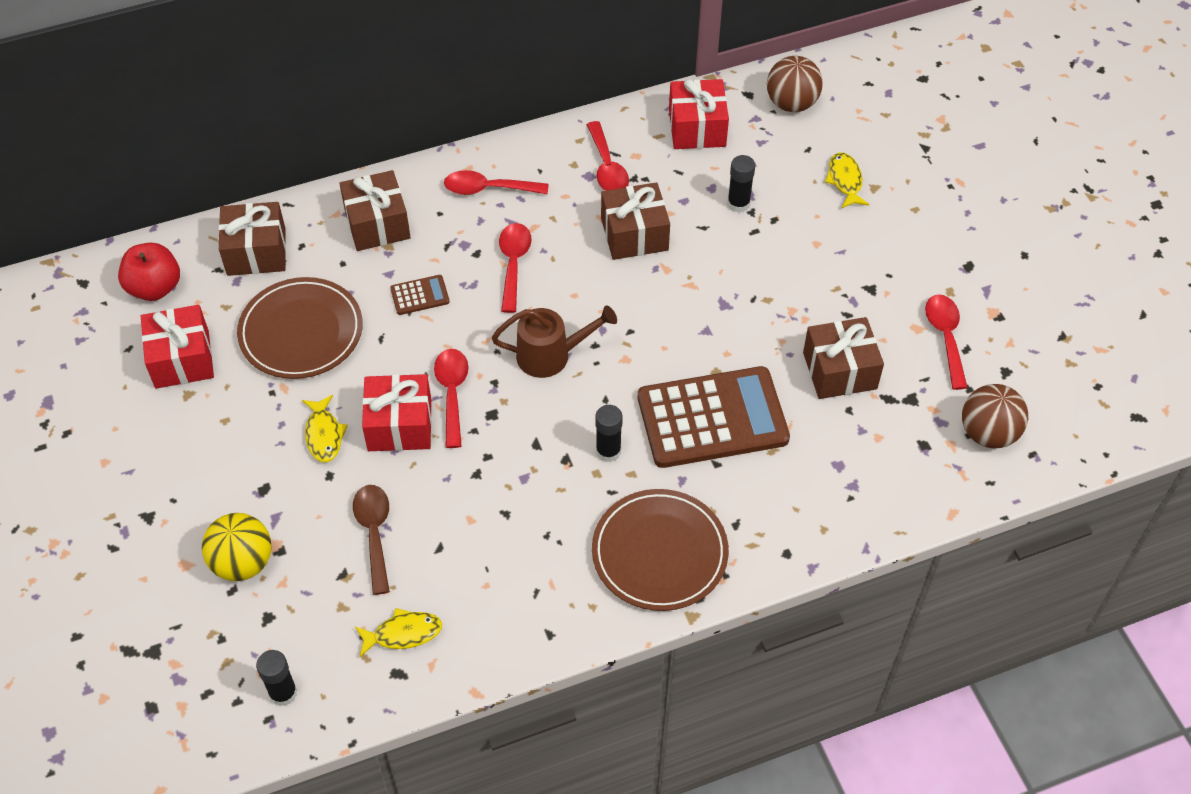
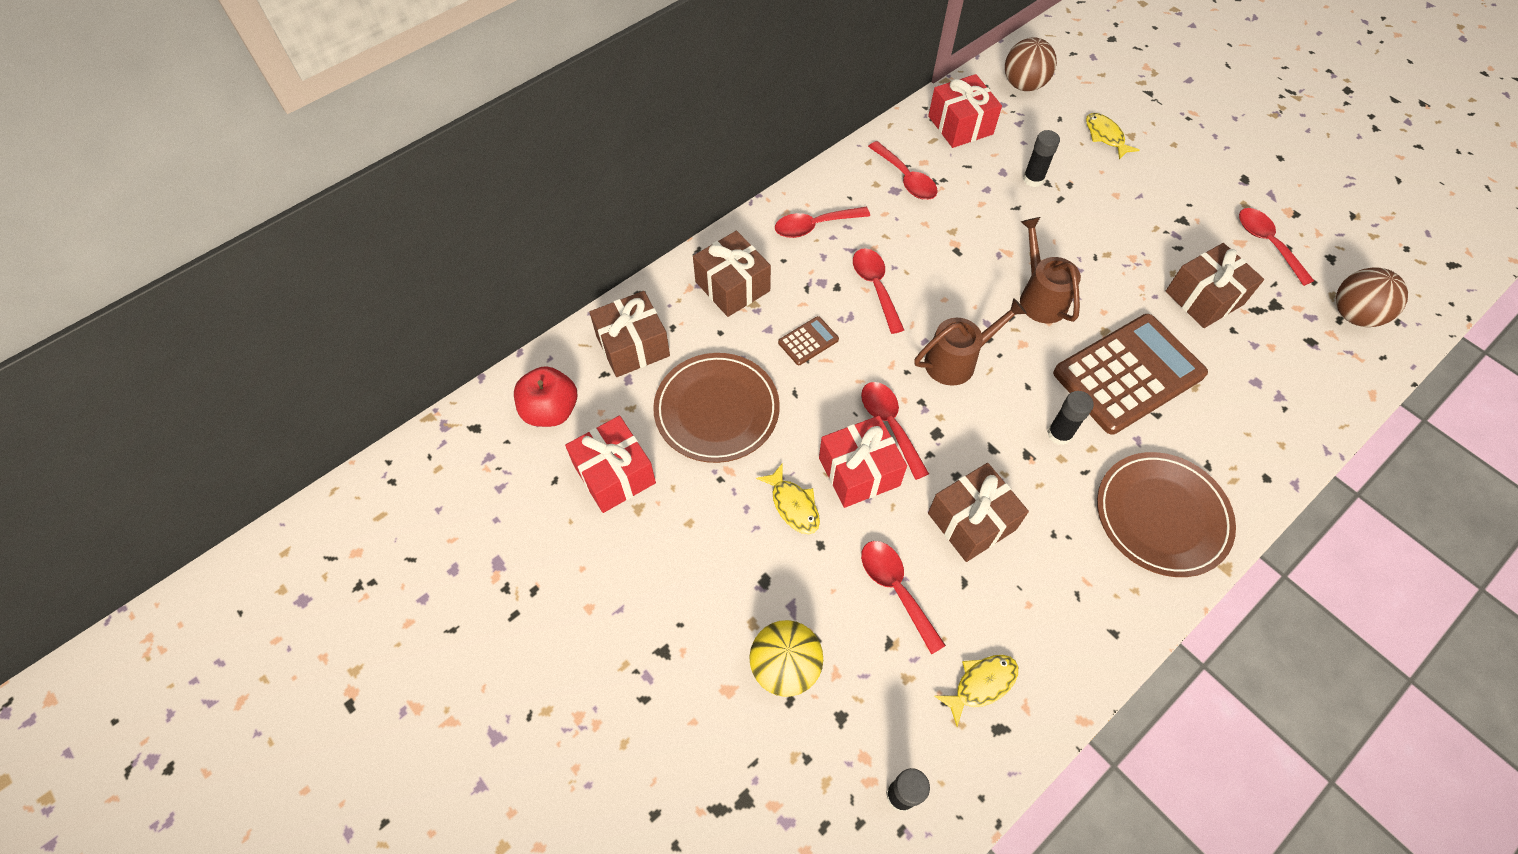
camera: 20 degrees left, 5 degrees up
(374, 533) = (896, 589): brown spoon -> red spoon
(634, 234) = (963, 230): brown gift -> brown gift (971, 521)
(671, 320) = (1039, 296): none -> brown watering can

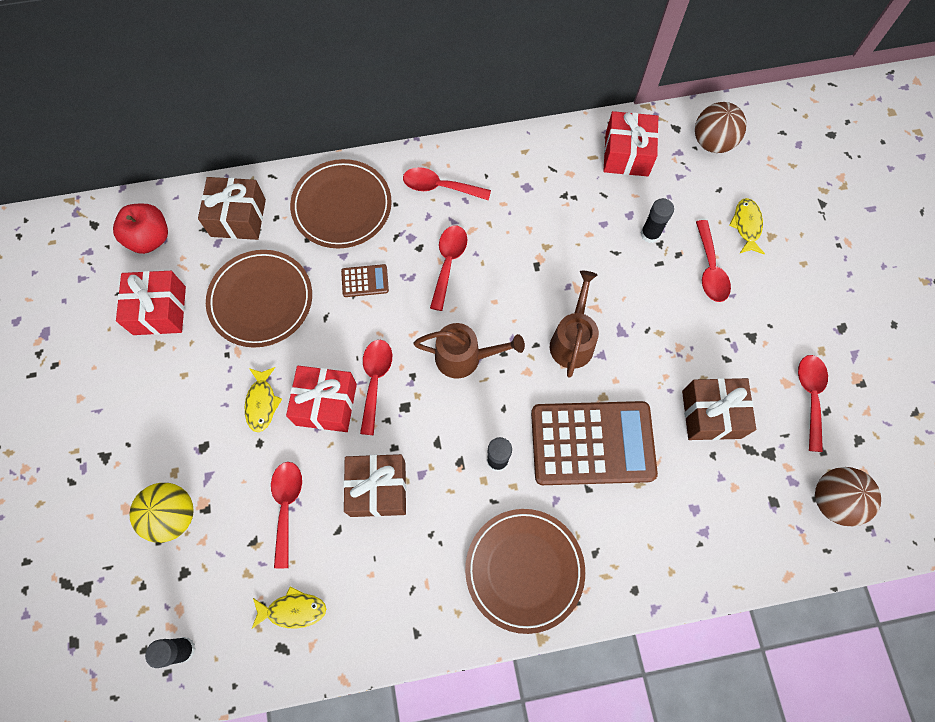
camera: 30 degrees right, 10 degrees up
(732, 286) = (342, 206): brown gift -> brown plate
(906, 179) = (543, 181): red spoon -> red spoon (710, 269)

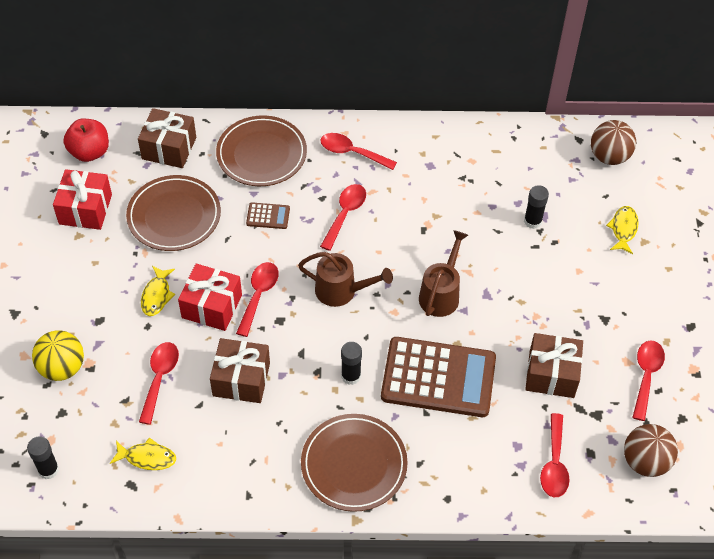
camera: 10 degrees right, 15 degrees down
(626, 154) = (527, 154): red gift -> none
(710, 269) = (580, 258): red spoon -> red spoon (554, 463)

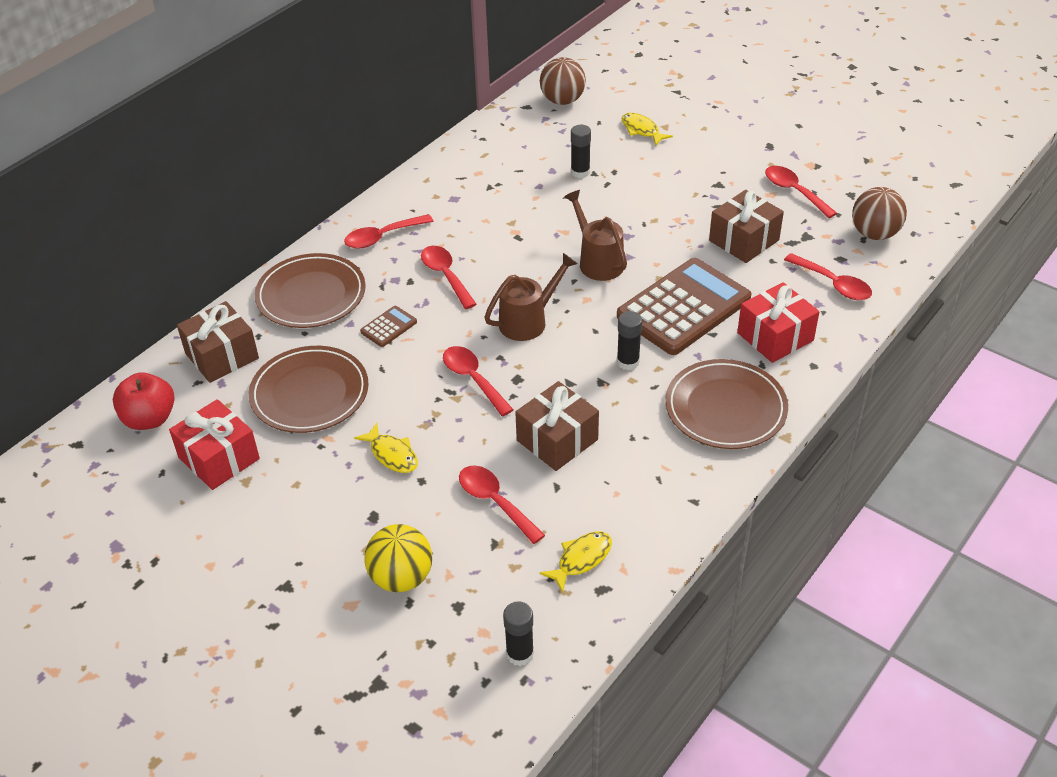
camera: 50 degrees left, 10 degrees down
(212, 306) = (449, 419): red gift -> red gift (775, 336)

